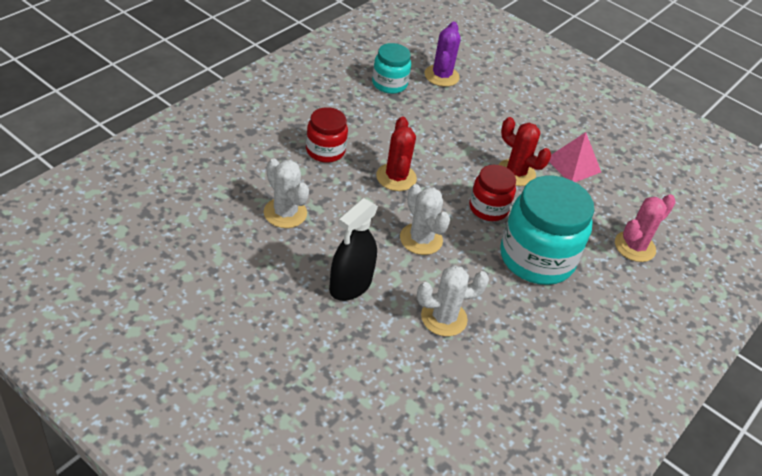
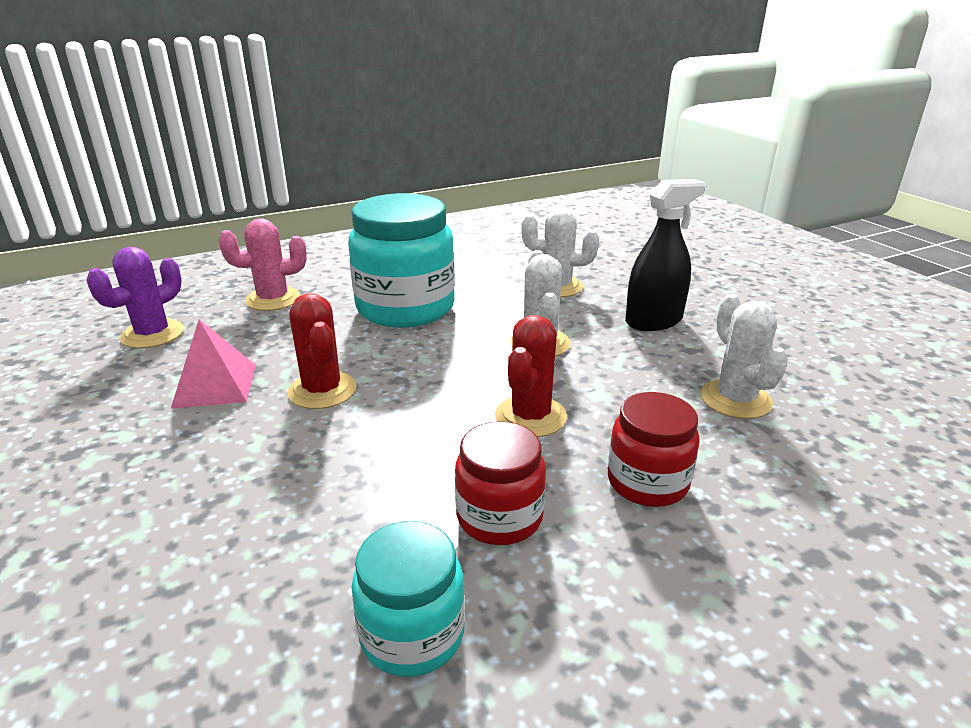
camera: 150 degrees left, 15 degrees down
(441, 76) = (244, 632): purple cactus -> purple cactus (152, 334)
(488, 208) = (415, 358): red jar -> red jar (499, 517)

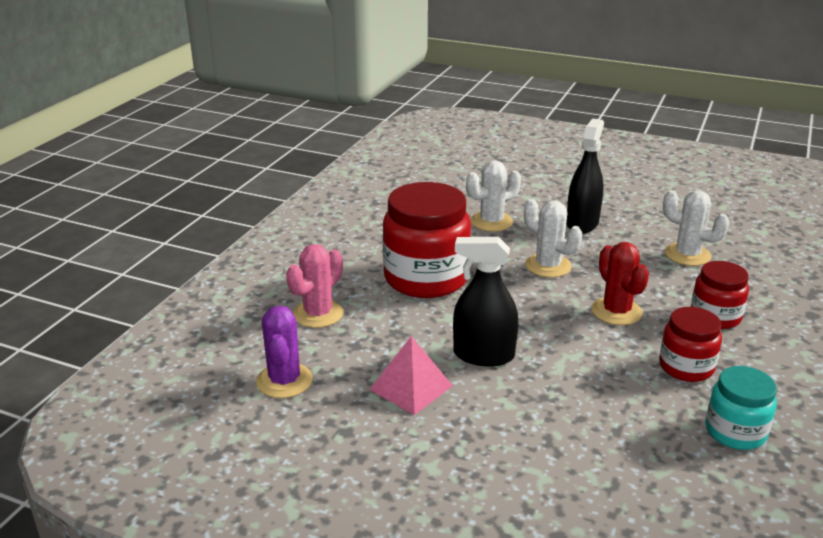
camera: 40 degrees left, 0 degrees up
(322, 390) = (483, 355): red cactus -> black spray bottle
(405, 308) = (426, 278): turquoise jar -> red jar

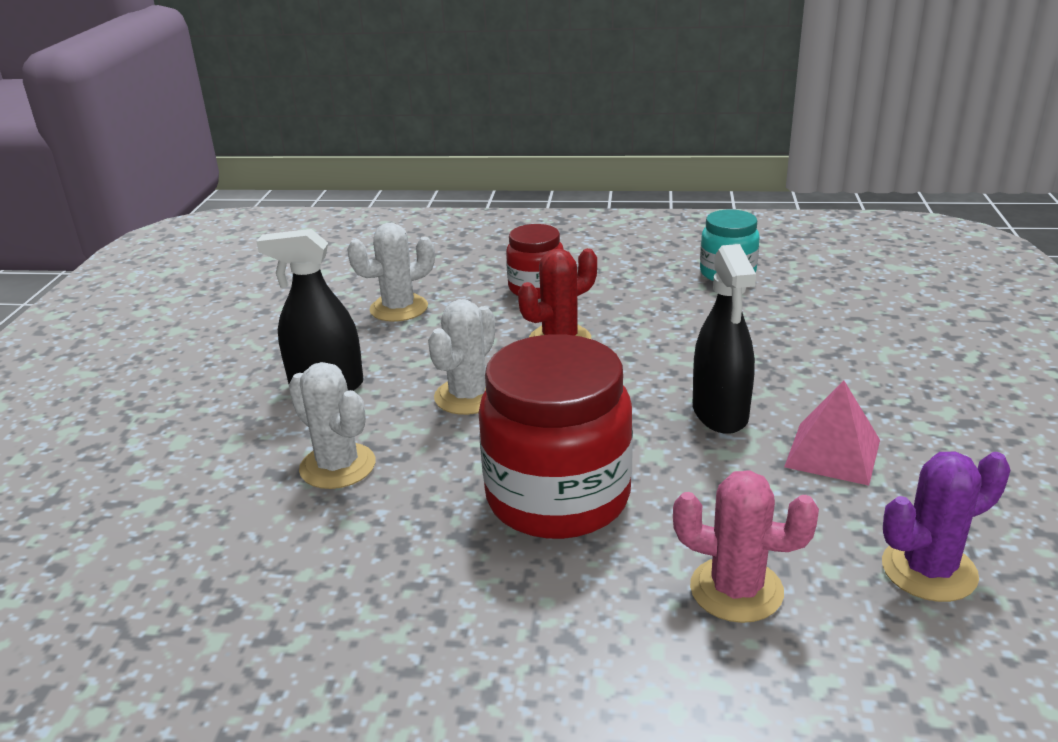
camera: 105 degrees left, 0 degrees up
(686, 367) = (644, 297): red jar -> none
(687, 255) = (399, 308): white cactus -> white cactus turned 45 degrees clockwise

